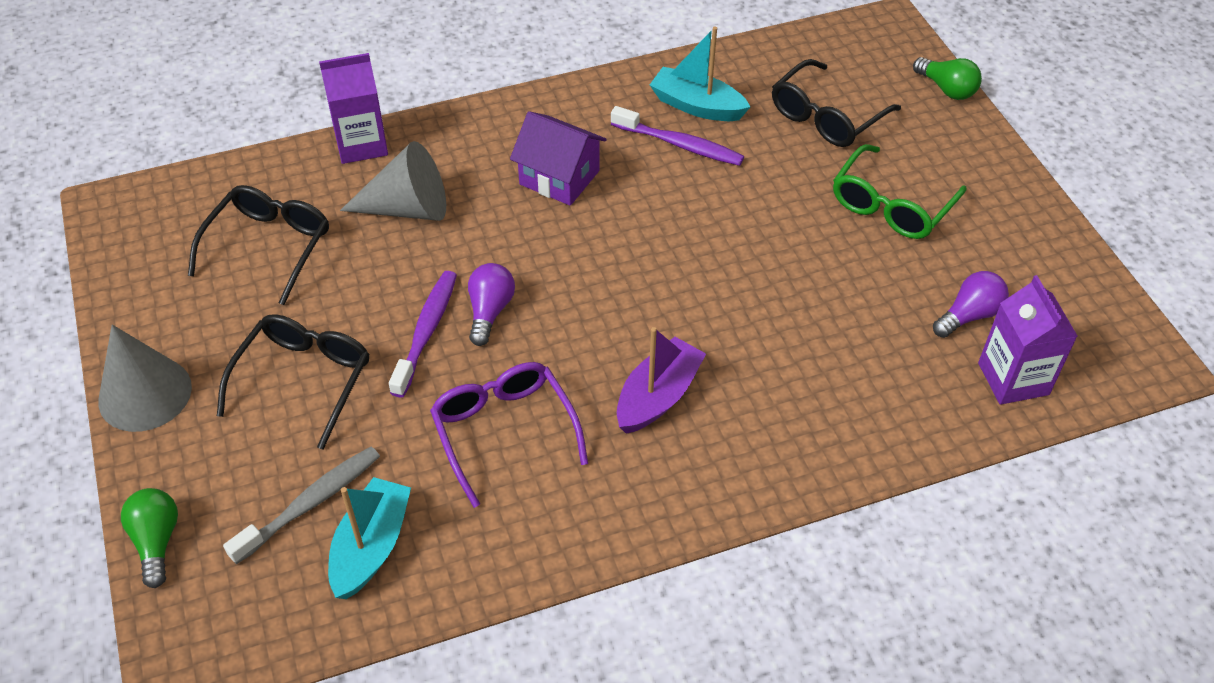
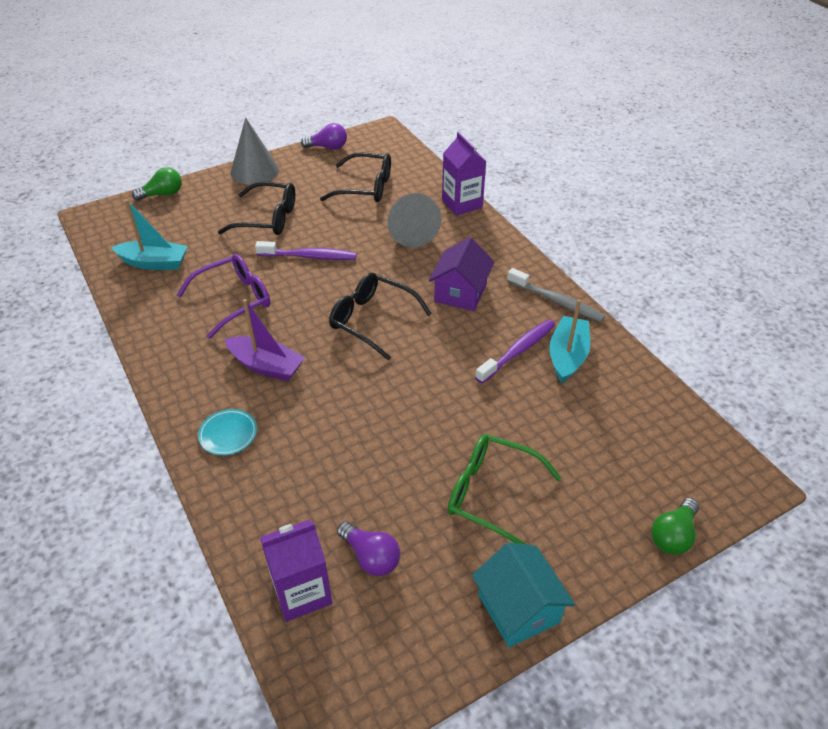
camera: 80 degrees right, 5 degrees down
(310, 503) = (184, 237): grey toothbrush -> grey toothbrush (557, 301)
(490, 311) = (330, 279): purple light bulb -> purple light bulb (328, 147)
(680, 144) = (518, 351): purple toothbrush -> purple toothbrush turned 150 degrees counterclockwise
(779, 443) = (228, 434): none -> turquoise plate
(826, 116) = (590, 441): black glasses -> black glasses (372, 320)
(1027, 210) = (518, 608): none -> turquoise house

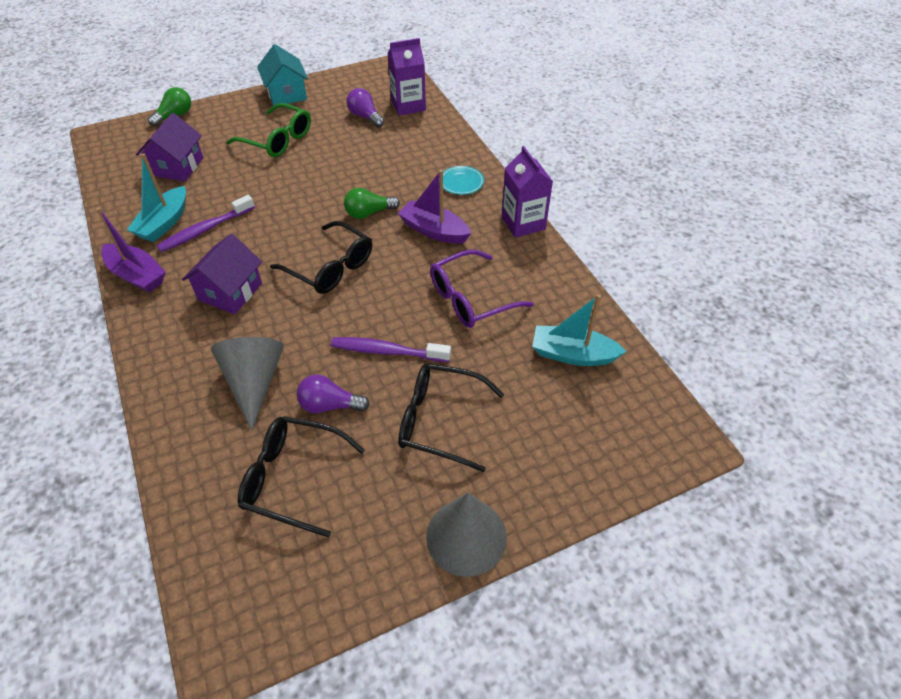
camera: 175 degrees left, 5 degrees up
(163, 194) = (602, 485): green light bulb -> green light bulb (369, 213)
(328, 147) = (337, 600): purple light bulb -> purple light bulb (329, 405)
(462, 204) = (166, 430): purple carton -> purple carton (523, 223)
(557, 301) = (137, 275): grey toothbrush -> purple boat
(603, 435) = (177, 166): none -> purple house

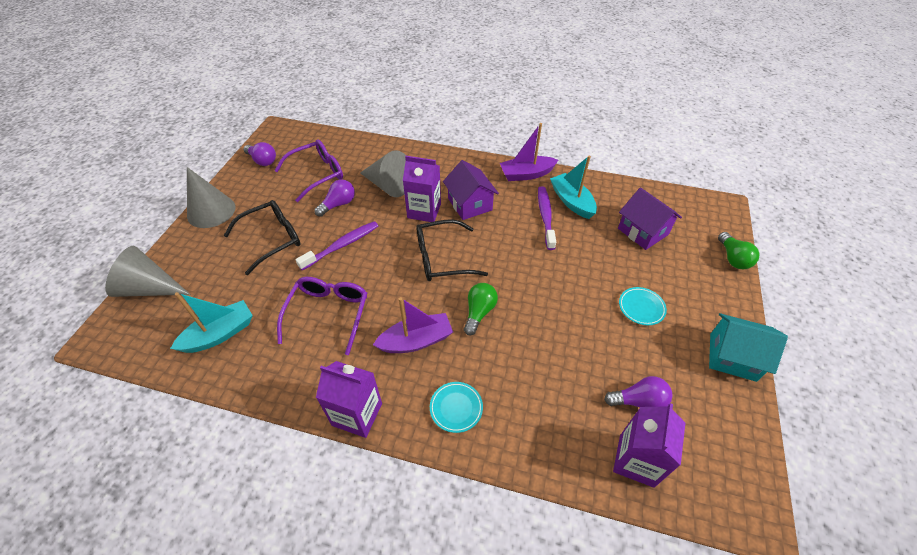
camera: 130 degrees right, 0 degrees up
(273, 321) = (424, 211): none -> purple carton
(277, 140) = (641, 307): green glasses -> turquoise plate
(293, 478) = (317, 174): black glasses -> purple glasses
(319, 583) = (263, 161): none -> purple light bulb
(610, 468) = (149, 288): none -> grey cone

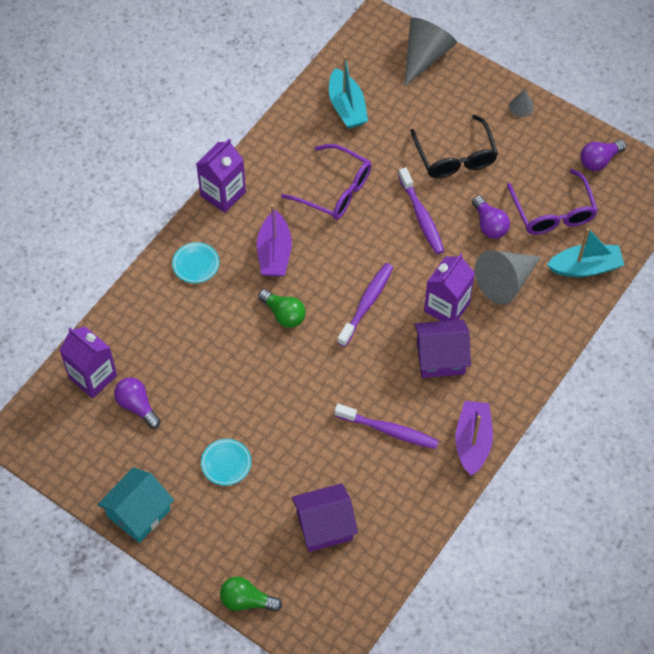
camera: 110 degrees right, 10 degrees up
(211, 211) = (521, 106): grey cone -> grey cone, size x0.47
(442, 258) = (366, 303): black glasses -> purple toothbrush
(571, 201) = (403, 472): turquoise boat -> turquoise boat (585, 267)
(638, 401) = (137, 406): purple light bulb -> purple light bulb turned 120 degrees clockwise

